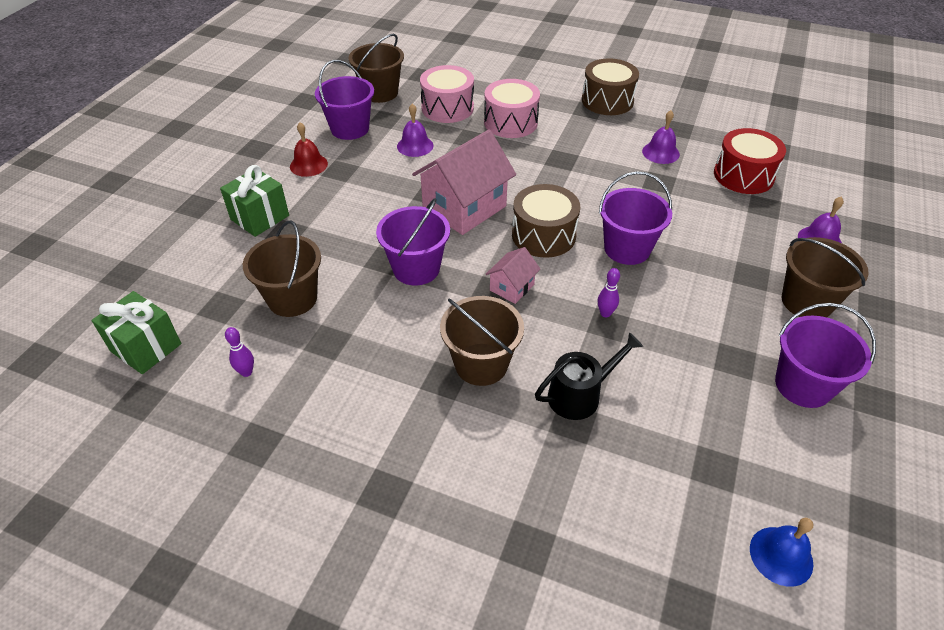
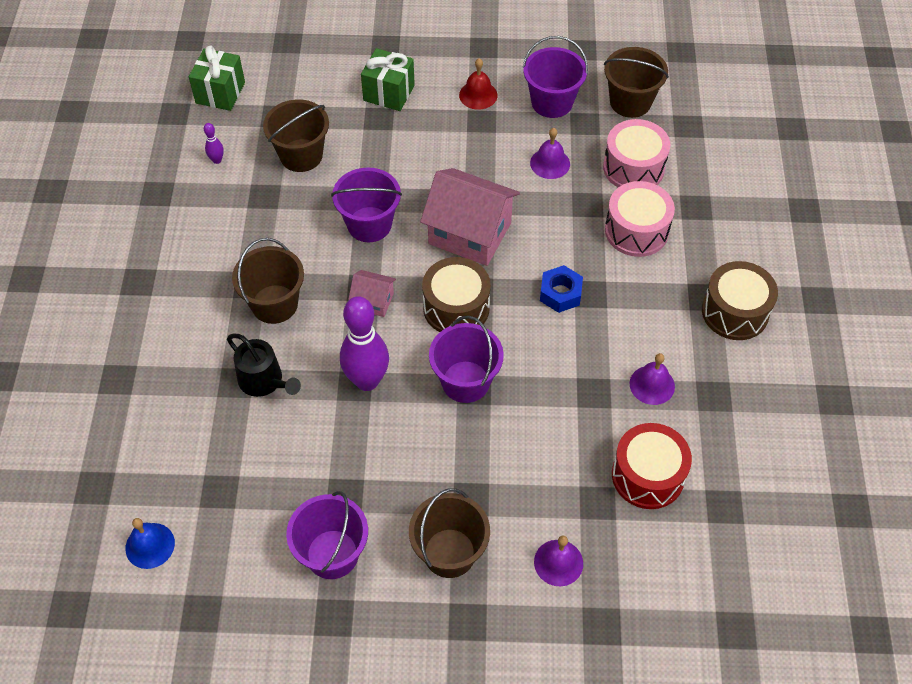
camera: 70 degrees right, 10 degrees up
(554, 174) = (560, 293): none -> blue nut
(605, 313) = (367, 381): purple bowling pin -> purple bowling pin, size x2.37

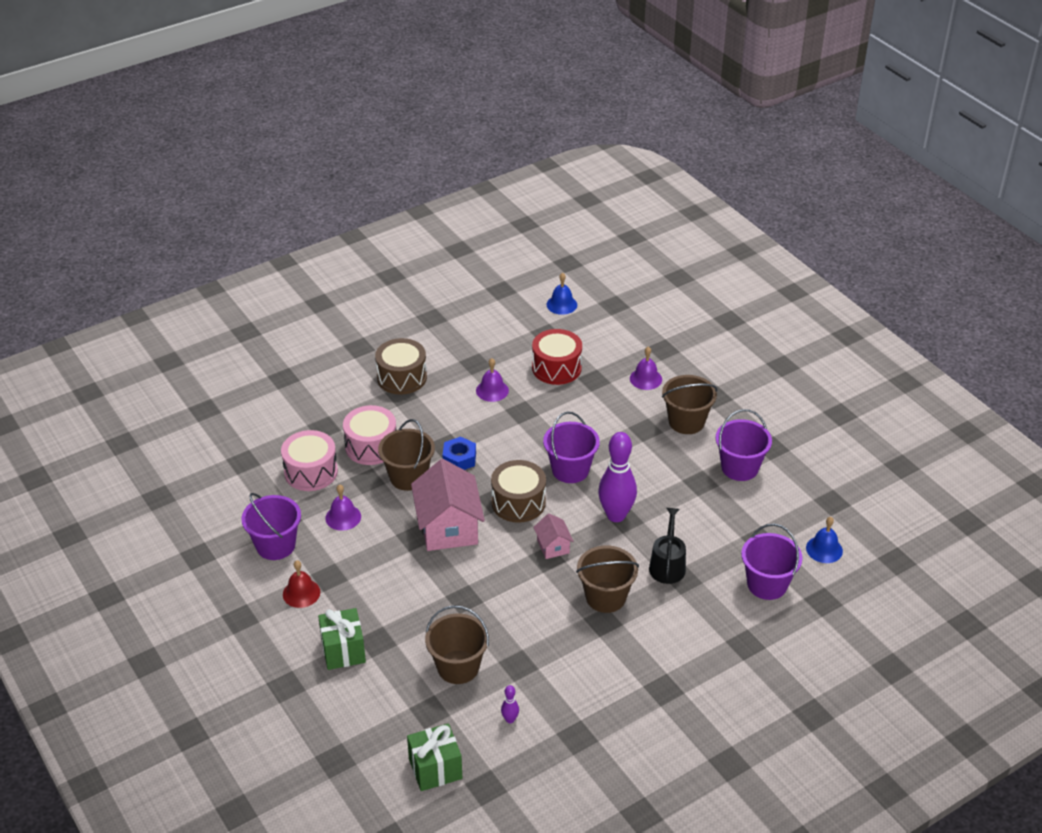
camera: 125 degrees left, 15 degrees down
(369, 224) = (489, 586): purple bucket -> purple bucket (767, 584)
(630, 102) = (240, 502): brown bucket -> brown bucket (408, 477)
(776, 563) = (561, 304): none -> blue bell

